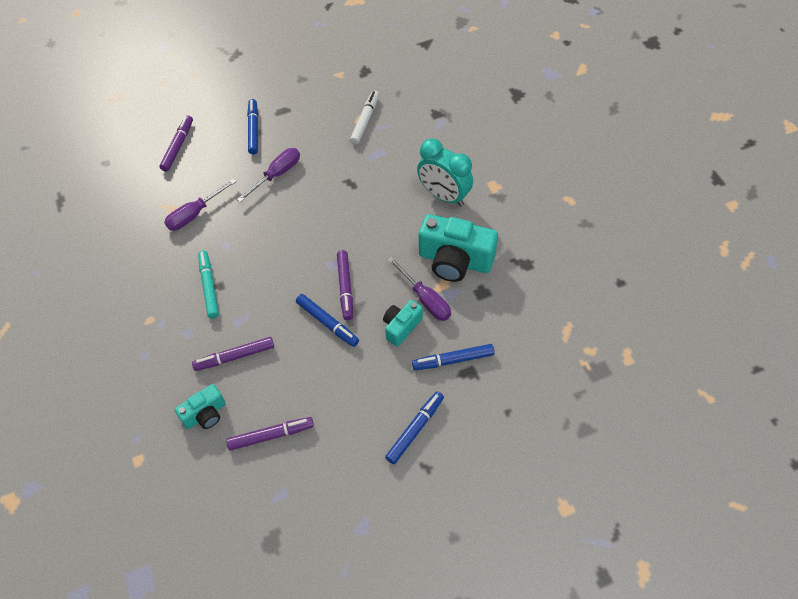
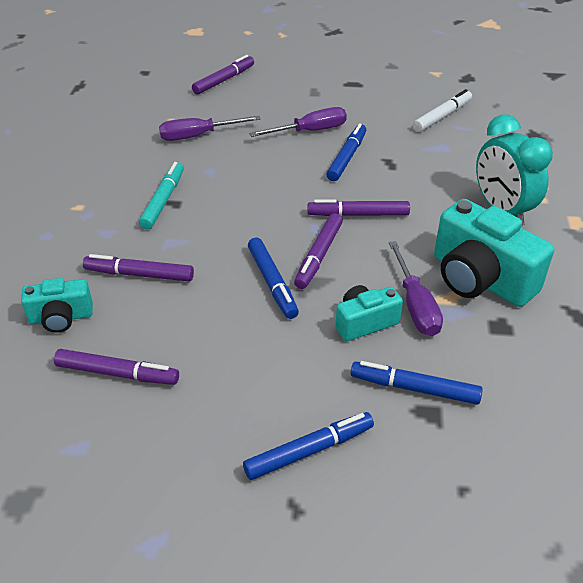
camera: 25 degrees right, 15 degrees down
(253, 130) = (311, 89): blue marker -> blue marker (346, 157)
(353, 240) = (358, 215): none -> purple marker

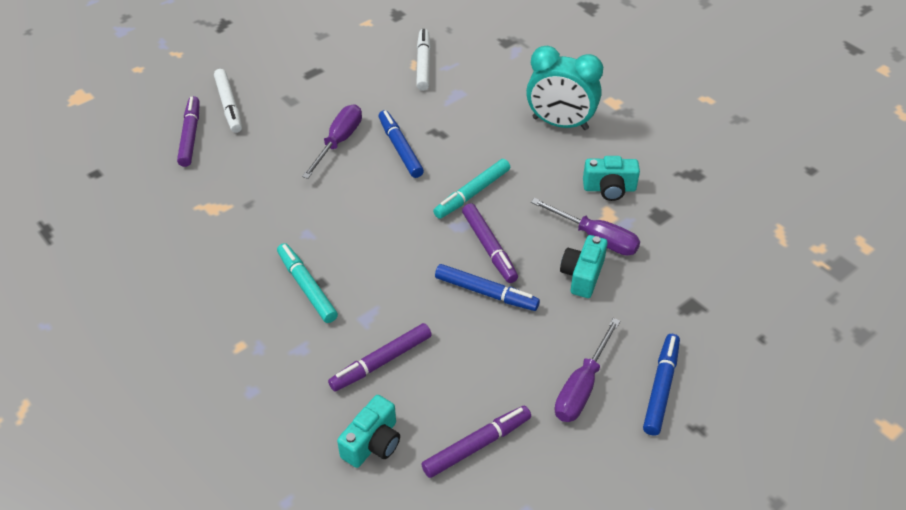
camera: 45 degrees left, 5 degrees up
(198, 136) = (248, 207): purple screwdriver -> purple screwdriver (582, 387)
(271, 76) = (229, 105): none -> white marker
(358, 215) = (472, 193): purple marker -> turquoise marker
(415, 389) = (665, 297): blue marker -> none
(480, 279) = (609, 189): turquoise camera -> turquoise camera, size x0.55

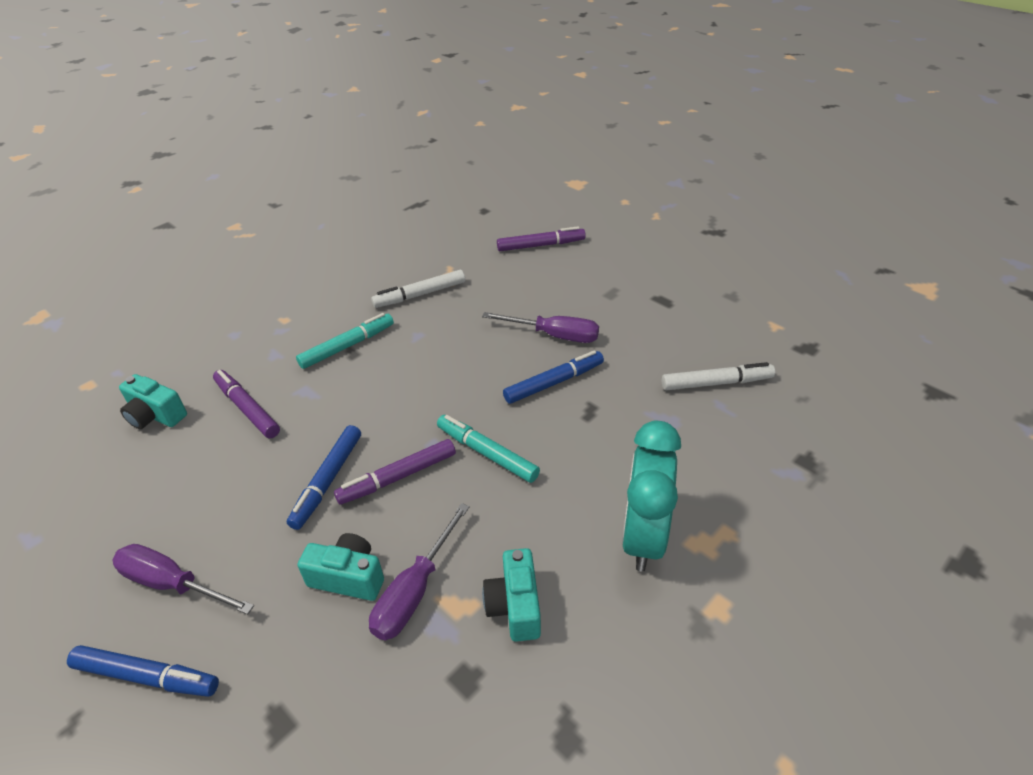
camera: 85 degrees right, 5 degrees down
(229, 105) = (590, 258): white marker -> white marker (420, 295)
(476, 445) = (126, 491): purple marker -> none

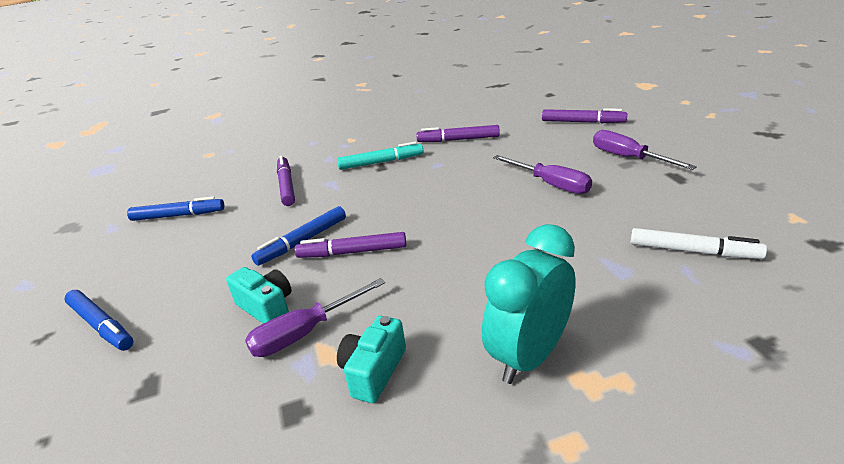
camera: 30 degrees right, 10 degrees down
(155, 415) = (230, 178): turquoise camera -> none
(173, 584) = (160, 276): purple screwdriver -> purple screwdriver (628, 158)
(420, 295) = (458, 140): white marker -> purple marker
(487, 453) = (433, 254): turquoise marker -> none
(553, 383) = (526, 217): blue marker -> blue marker (178, 215)

